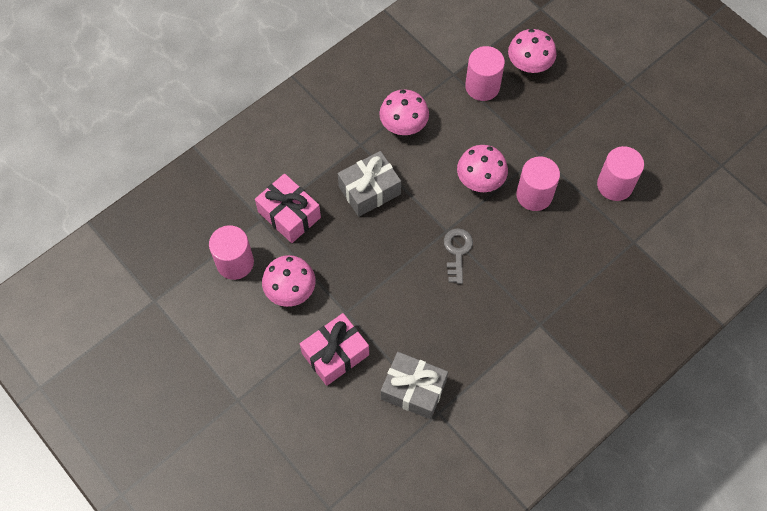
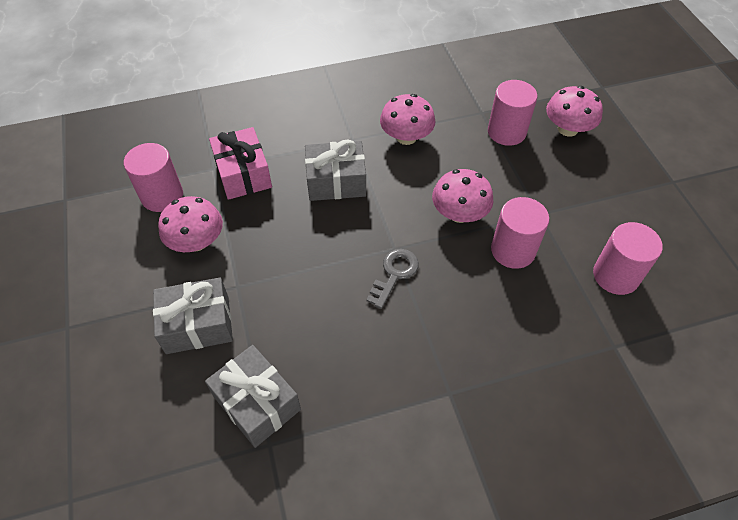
camera: 25 degrees right, 10 degrees down
(335, 354) = (197, 324): pink gift -> grey gift

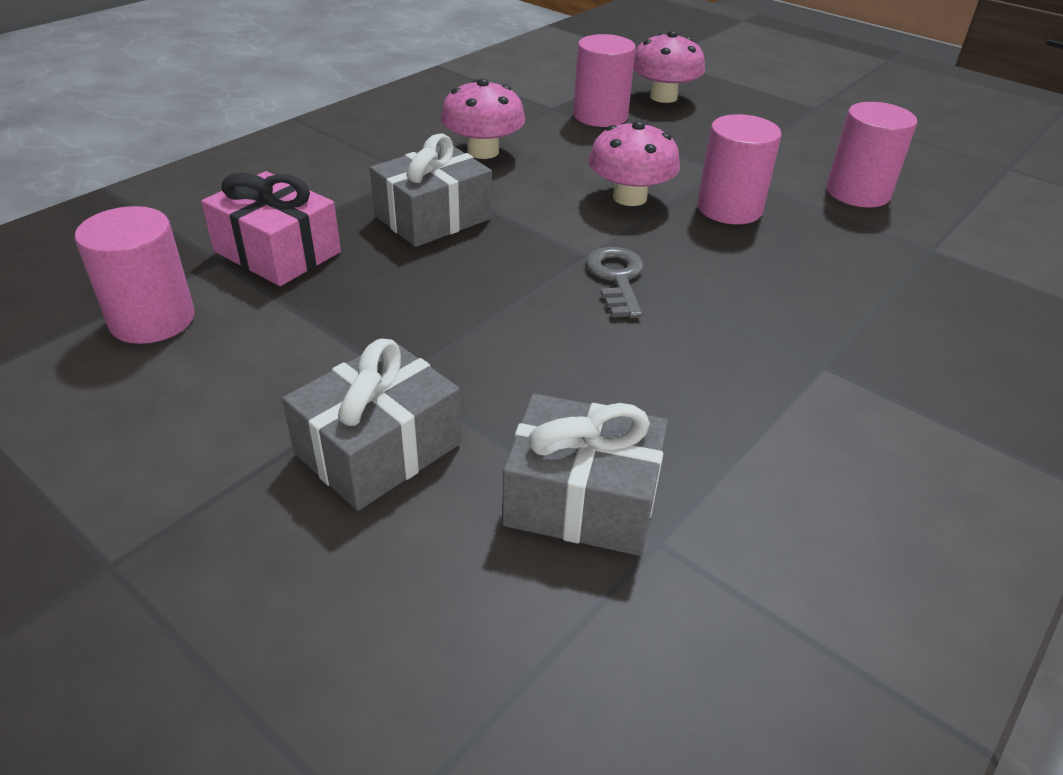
camera: 35 degrees left, 15 degrees down
(197, 241) = (273, 350): pink mushroom -> none

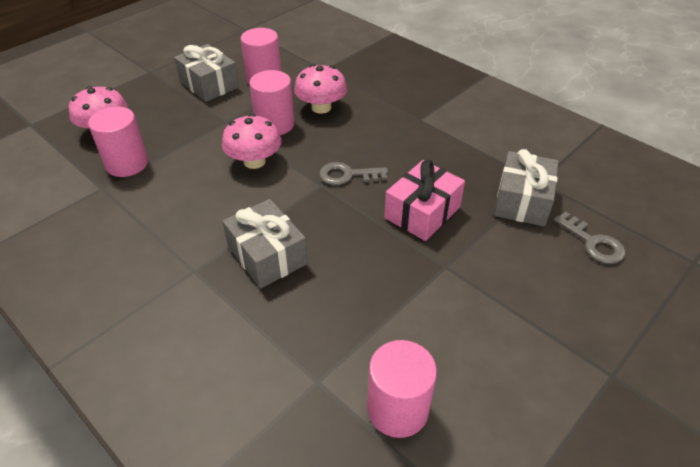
camera: 85 degrees left, 5 degrees up
(277, 252) = (307, 343): pink gift -> pink gift (422, 212)
(378, 448) = (505, 272): grey gift -> grey gift (209, 84)
(452, 608) = (593, 243): none -> grey key
(483, 151) = (168, 228): pink mushroom -> pink mushroom (321, 107)

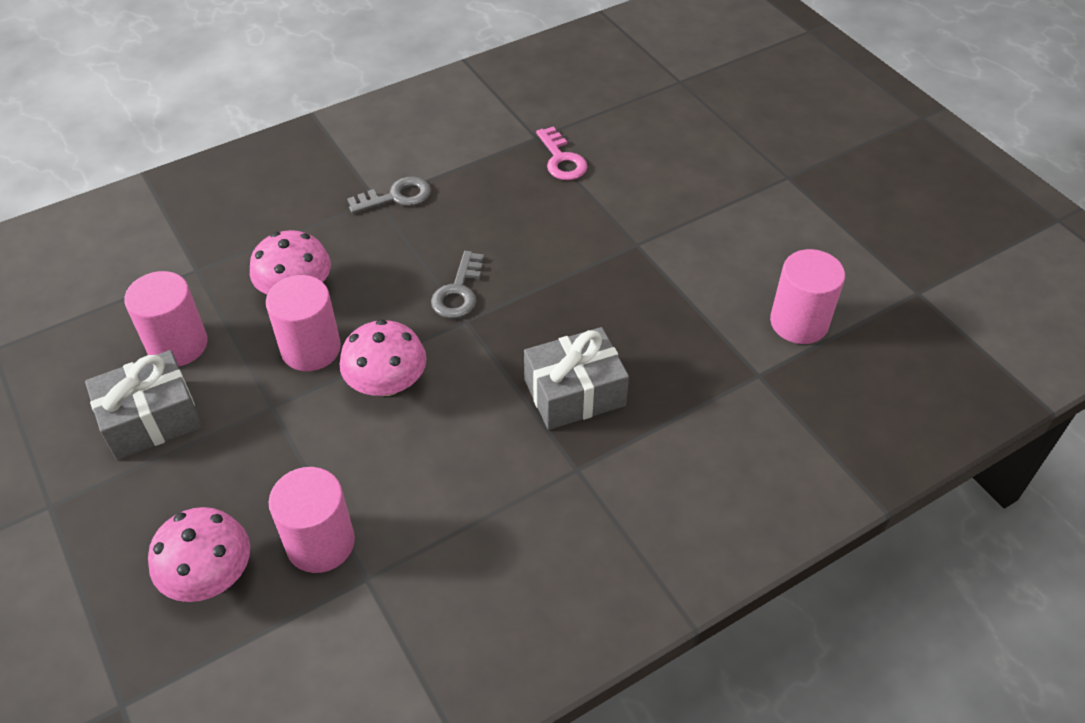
camera: 75 degrees left, 5 degrees up
(422, 212) = (551, 241): pink gift -> none
(522, 201) = (562, 159): grey gift -> pink key
(593, 243) = (637, 132): grey key -> grey key (396, 196)

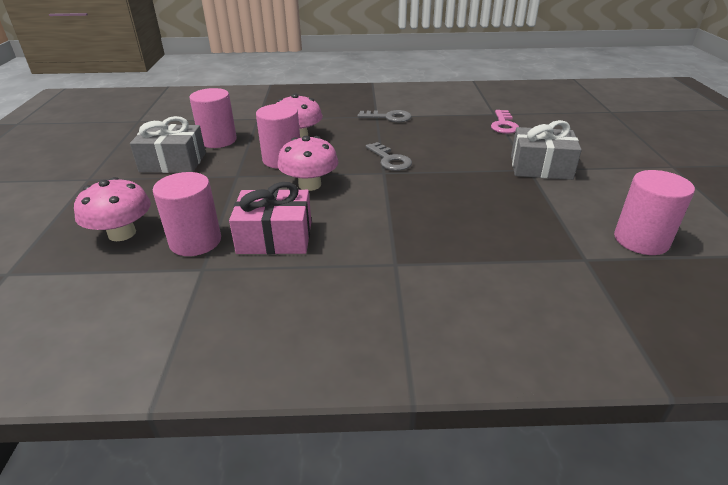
camera: 30 degrees right, 15 degrees down
(414, 492) = (275, 237): none -> pink gift
(458, 292) = (390, 160): grey key -> grey key turned 75 degrees counterclockwise
(574, 393) = (427, 224): grey gift -> grey gift (540, 167)

